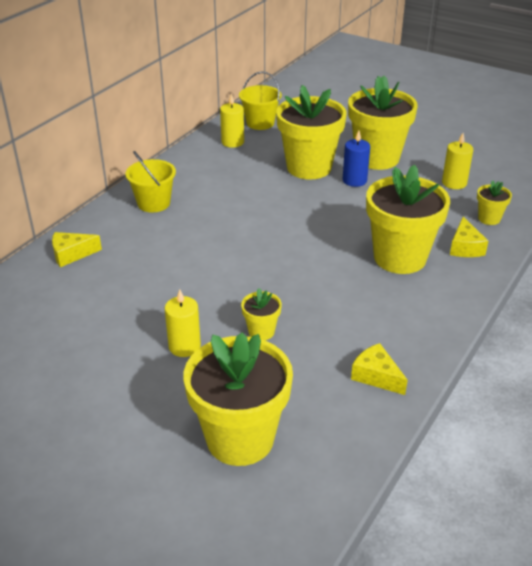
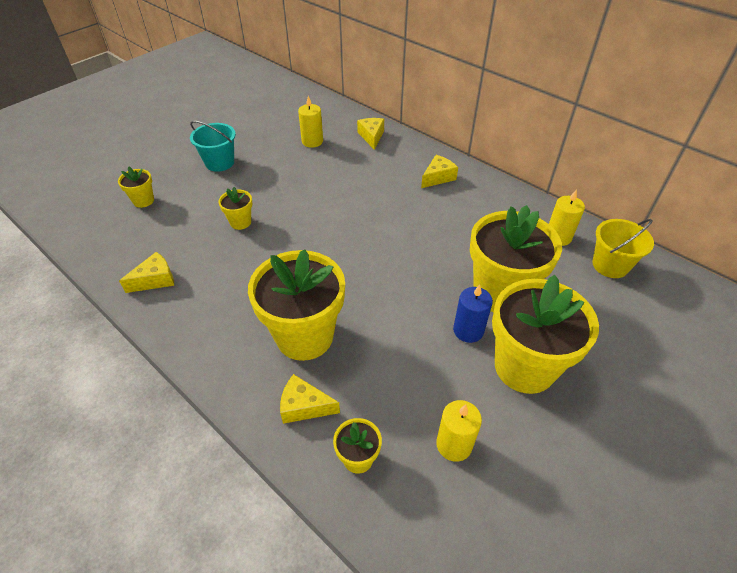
camera: 100 degrees right, 10 degrees up
(139, 382) = (219, 162): none -> turquoise bucket
(153, 203) = (438, 177): yellow bucket -> yellow cheese
(184, 346) = (244, 183): yellow candle -> yellow candle (312, 141)
(240, 438) = (143, 201): yellow flower pot -> yellow flower pot, size x0.45

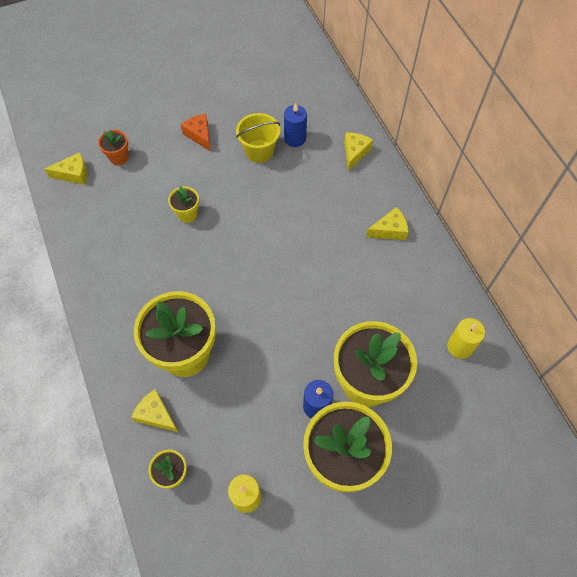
camera: 25 degrees right, 15 degrees up
(143, 201) = (119, 157): yellow flower pot -> orange flower pot
(155, 279) = (97, 248): yellow cheese -> yellow cheese (73, 174)
(219, 162) = (199, 135): turquoise bucket -> orange cheese
(312, 141) = (295, 138): yellow candle -> blue candle
(610, 265) = (487, 398): yellow bucket -> yellow bucket (259, 151)

